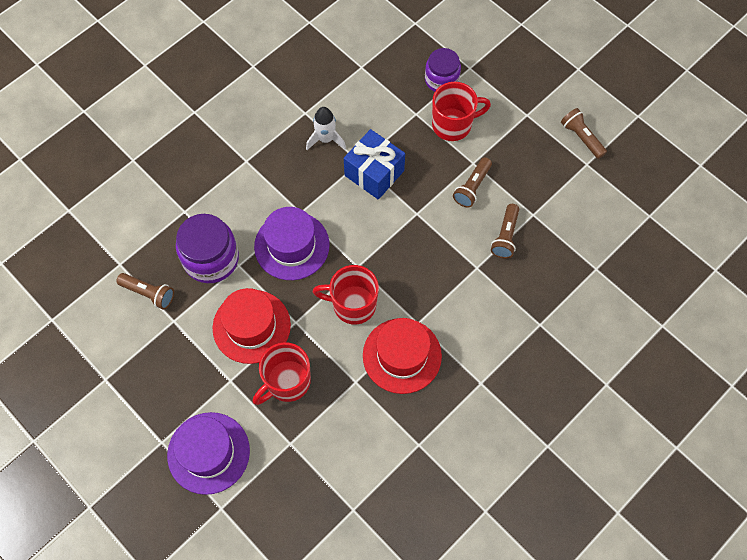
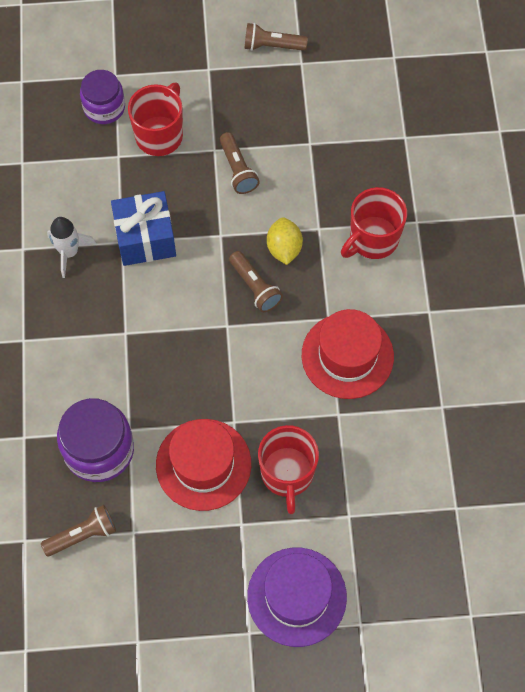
camera: 50 degrees left, 0 degrees up
(292, 246) = (153, 367): purple hat -> none
(352, 305) = (261, 359): red mug -> red mug (372, 239)
(442, 258) = (284, 248): none -> yellow lemon
(505, 236) = (310, 181): brown flashlight -> brown flashlight (255, 287)

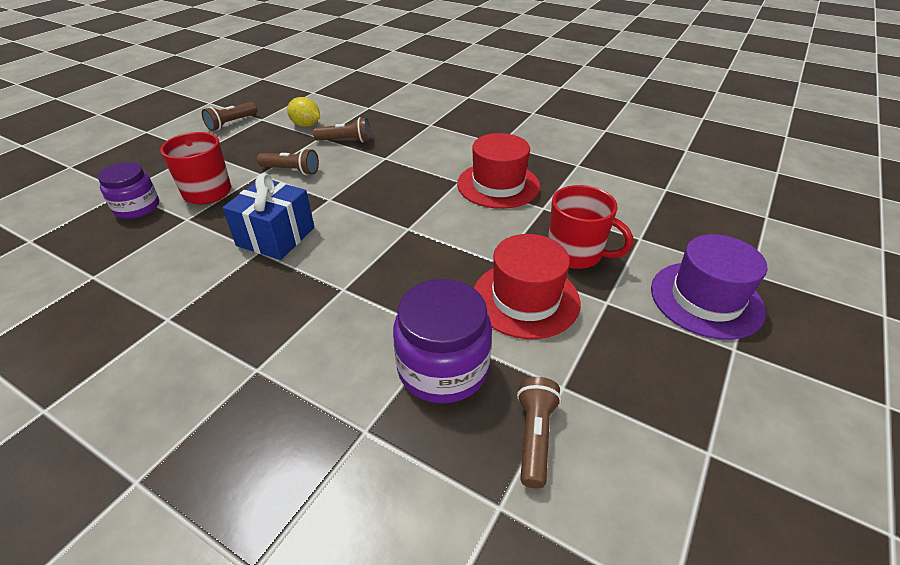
camera: 55 degrees left, 25 degrees down
(69, 252) = (219, 288): white rocket -> none
(255, 287) = (393, 201): brown flashlight -> brown flashlight (345, 140)
(284, 248) = (380, 177): yellow lemon -> yellow lemon (306, 125)
(372, 239) = (421, 142): red mug -> none

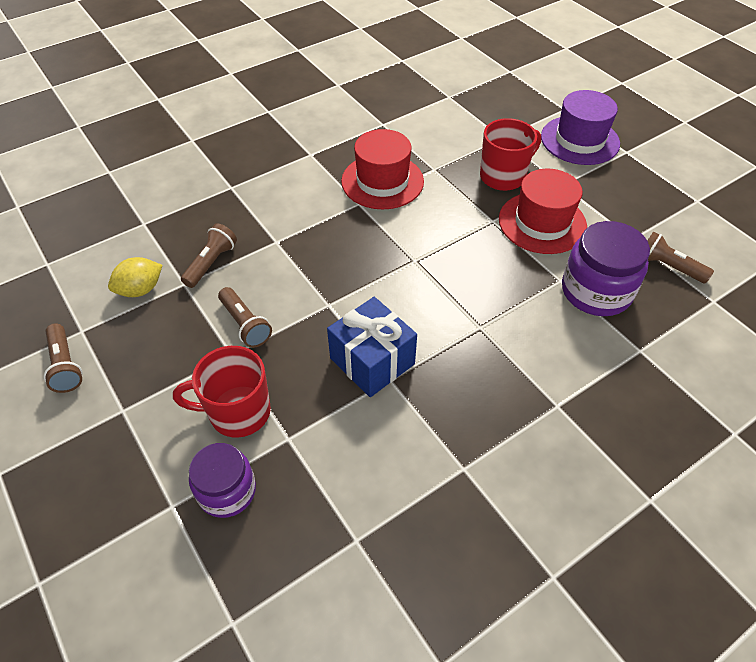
camera: 65 degrees left, 10 degrees up
(291, 170) = (245, 324): brown flashlight -> brown flashlight turned 105 degrees clockwise

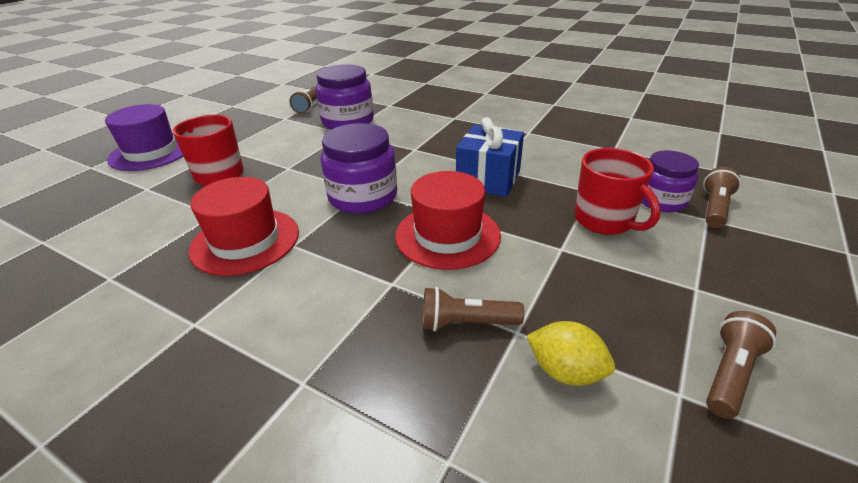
camera: 115 degrees left, 15 degrees down
(245, 324) = (521, 255): brown flashlight -> brown flashlight (714, 208)
(402, 257) = (363, 196): none -> purple jar
(542, 222) = (281, 148): red hat -> red hat (447, 235)

